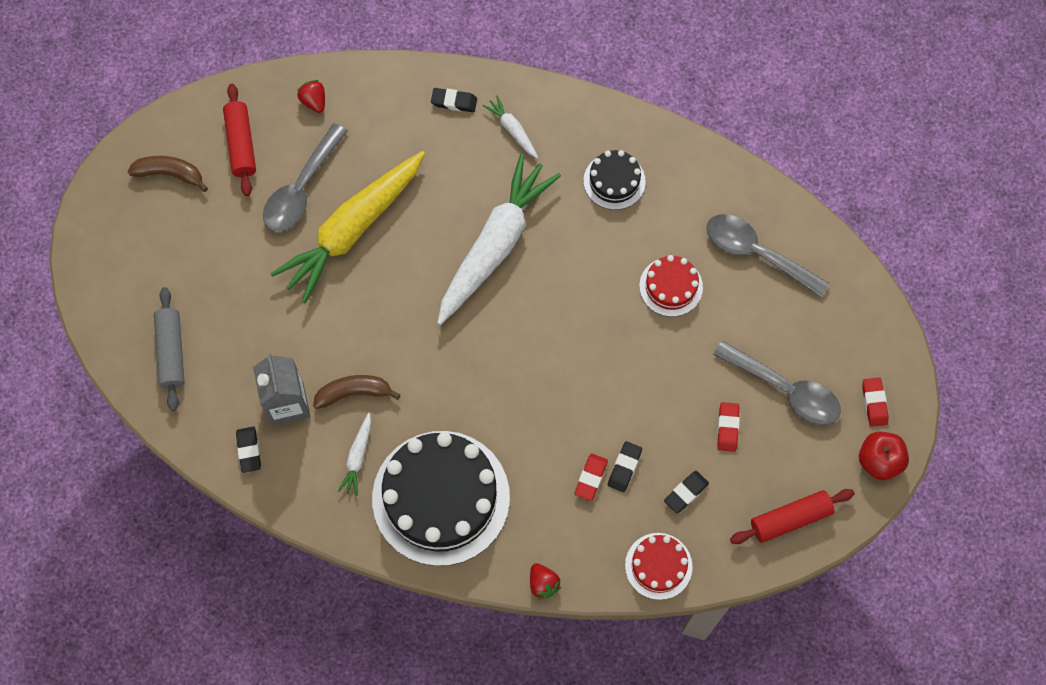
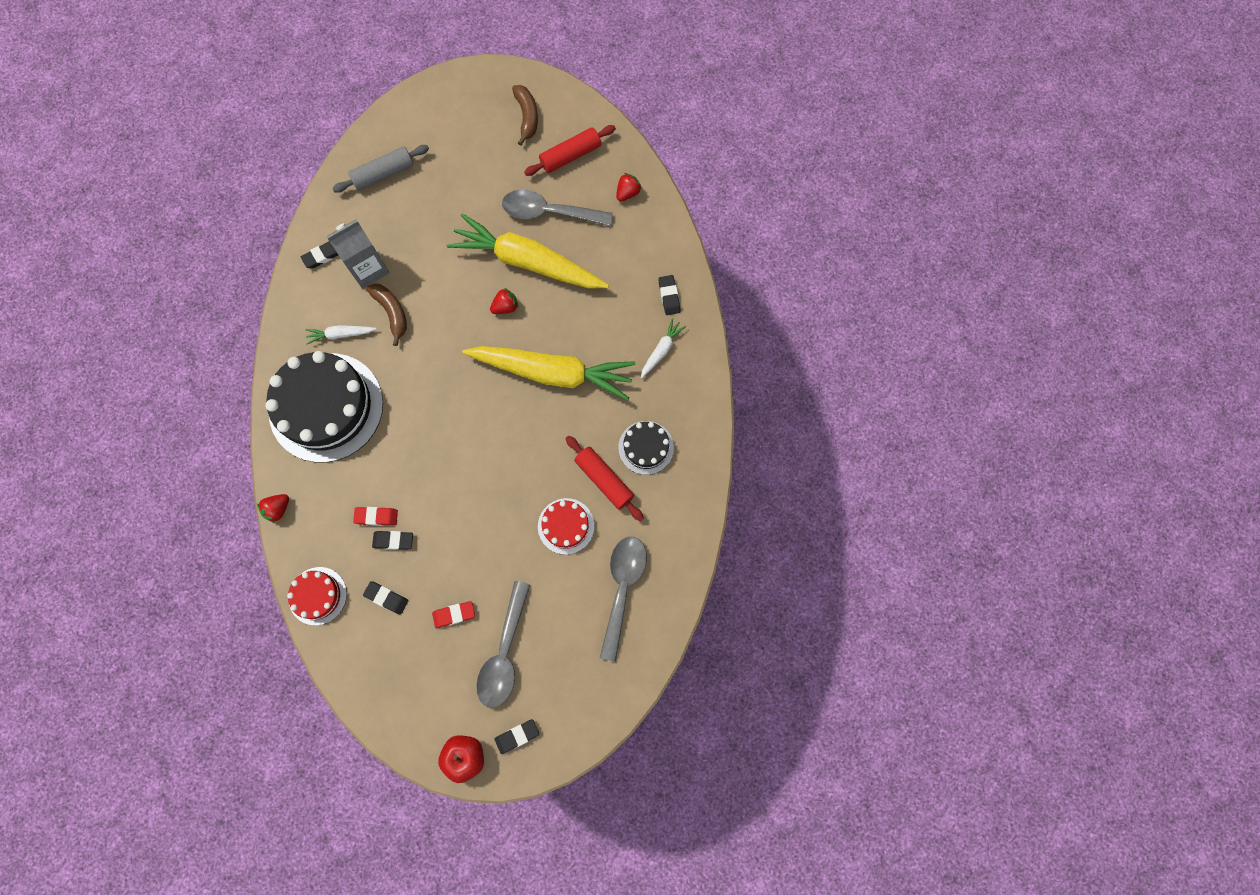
camera: 70 degrees right, 5 degrees up
(397, 269) = (505, 307): none -> red strawberry
(495, 245) = (553, 373): white carrot -> yellow carrot
(790, 519) = (389, 693): red rolling pin -> red rolling pin (604, 480)
(874, 403) = (517, 736): red eraser -> black eraser

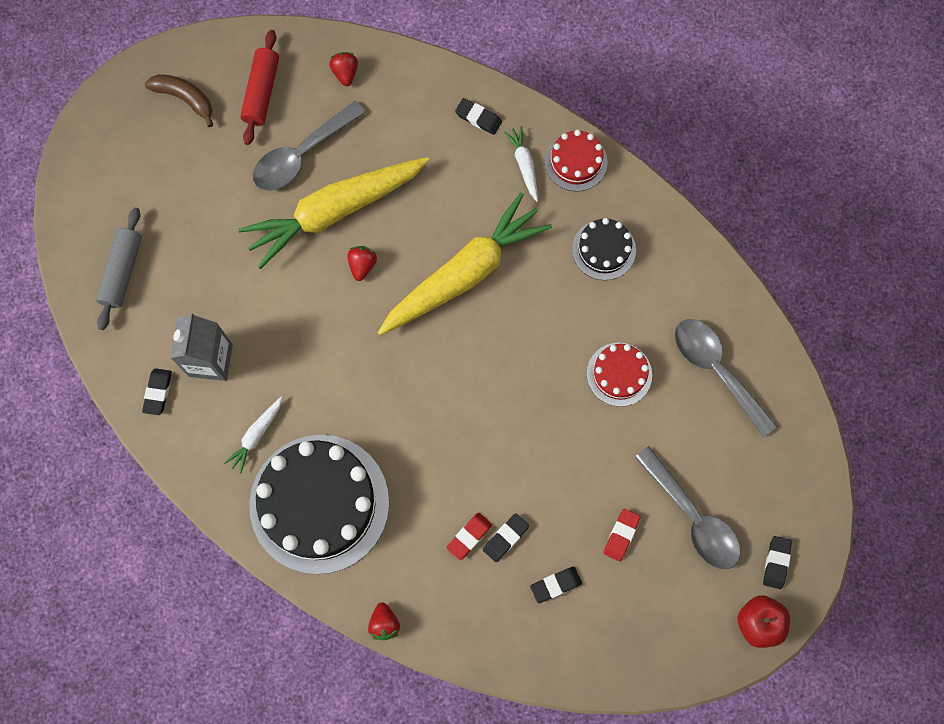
camera: 50 degrees left, 0 degrees up
(317, 596) = (501, 647): red cake -> red cake (576, 162)
(392, 312) = (276, 371): brown banana -> none
(604, 480) = (604, 308): red rolling pin -> none

